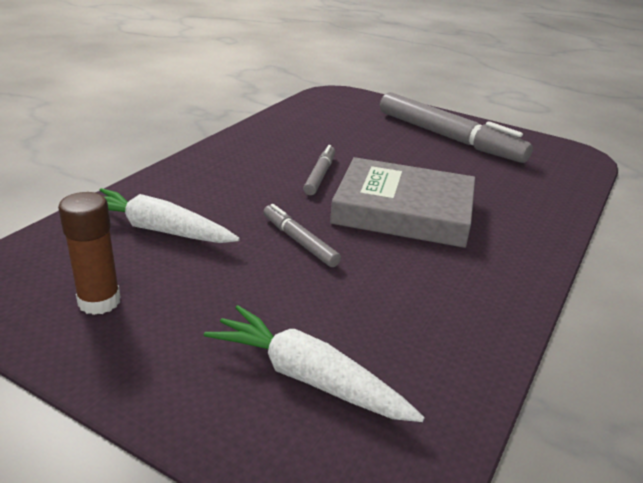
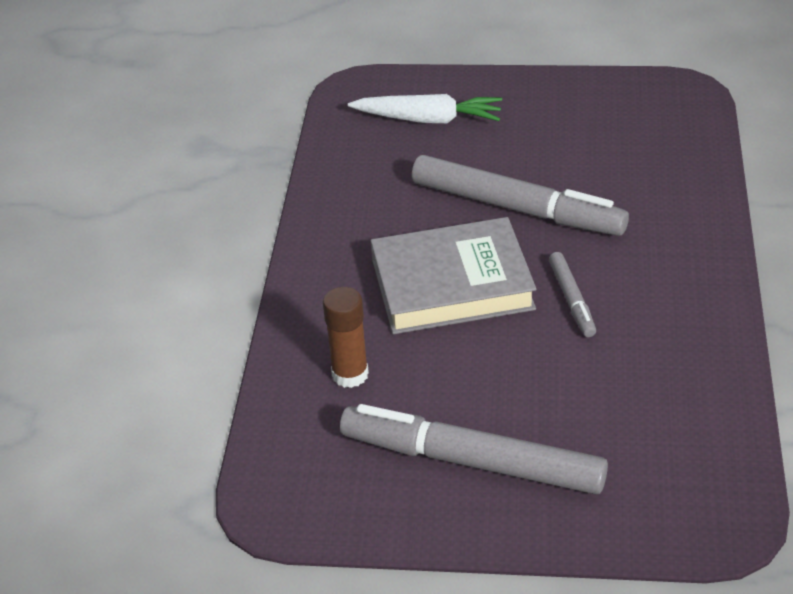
camera: 160 degrees right, 10 degrees up
(99, 301) = (600, 110): brown glue stick -> brown glue stick (350, 374)
(158, 230) = (638, 172): white carrot -> none
(299, 241) = (517, 208): grey marker -> grey marker, size x2.08

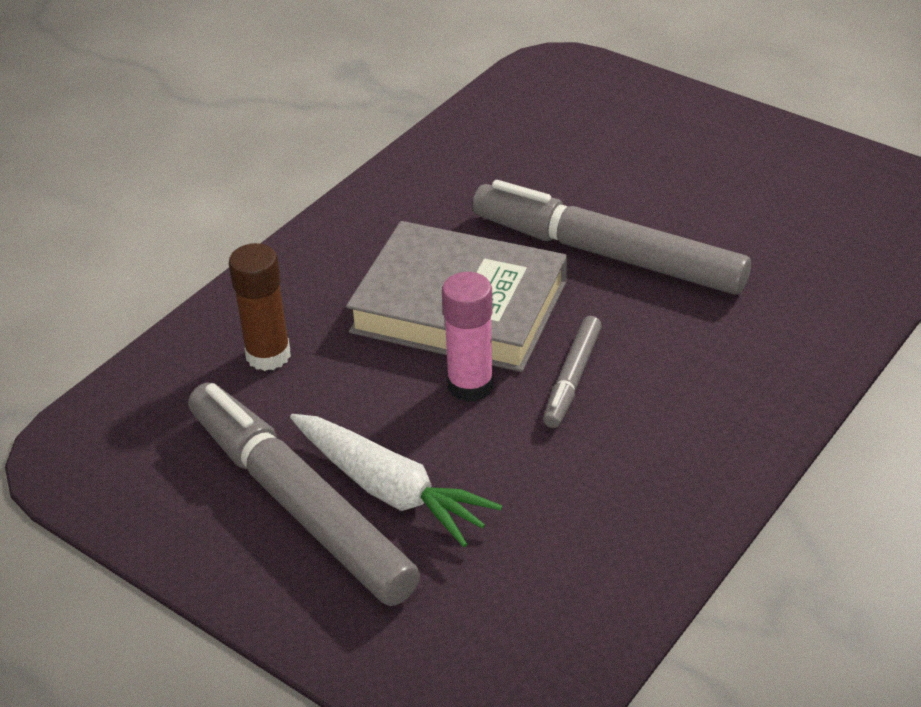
camera: 30 degrees right, 0 degrees up
(428, 119) = (601, 124): white carrot -> white carrot (389, 489)
(510, 333) = (470, 385): none -> pink glue stick
(517, 208) = (607, 254): grey marker -> grey marker turned 150 degrees clockwise

